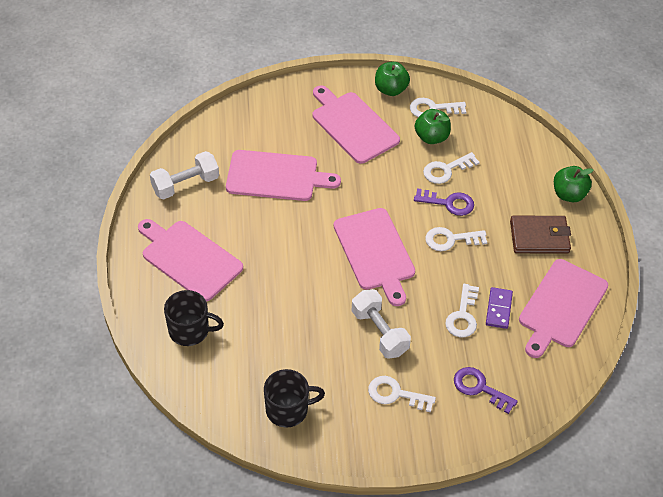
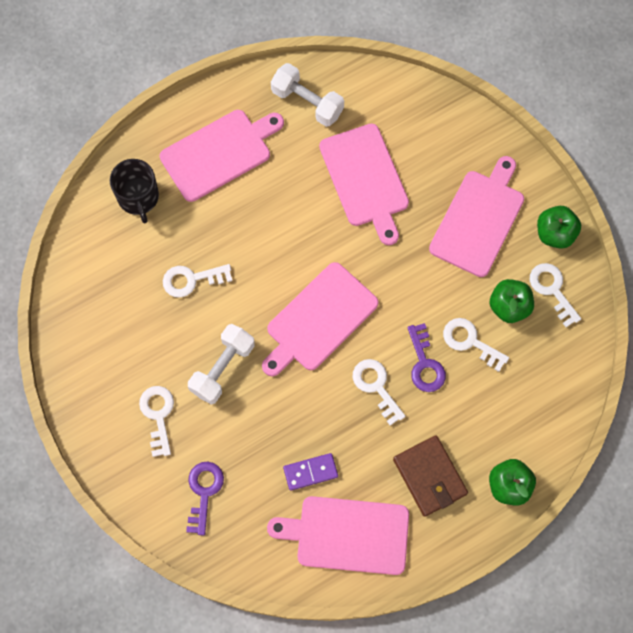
camera: 65 degrees right, 20 degrees up
(189, 258) = (219, 153): pink cutting board -> pink cutting board turned 45 degrees clockwise
(288, 409) = (94, 326): black mug -> none
(463, 316) = (283, 440): white key -> white key (191, 280)

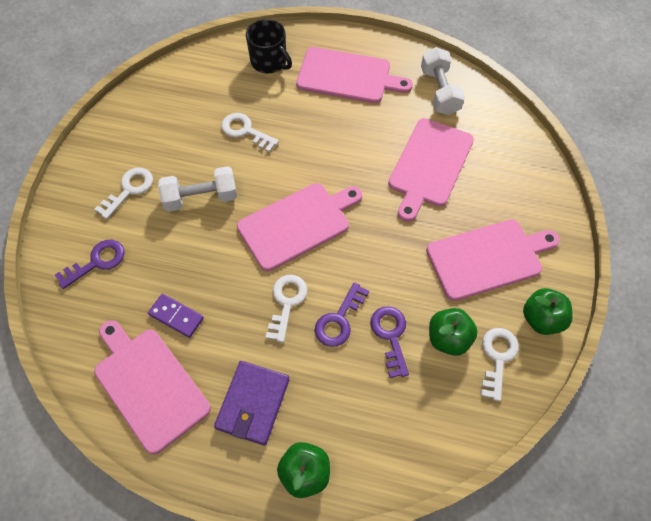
camera: 45 degrees right, 10 degrees down
(138, 197) = (269, 62): black mug -> black mug turned 75 degrees counterclockwise
(319, 320) = (297, 224): pink cutting board -> pink cutting board turned 150 degrees clockwise
(429, 476) = (253, 403): brown wallet -> purple wallet
(470, 341) = (390, 335): white key -> purple key

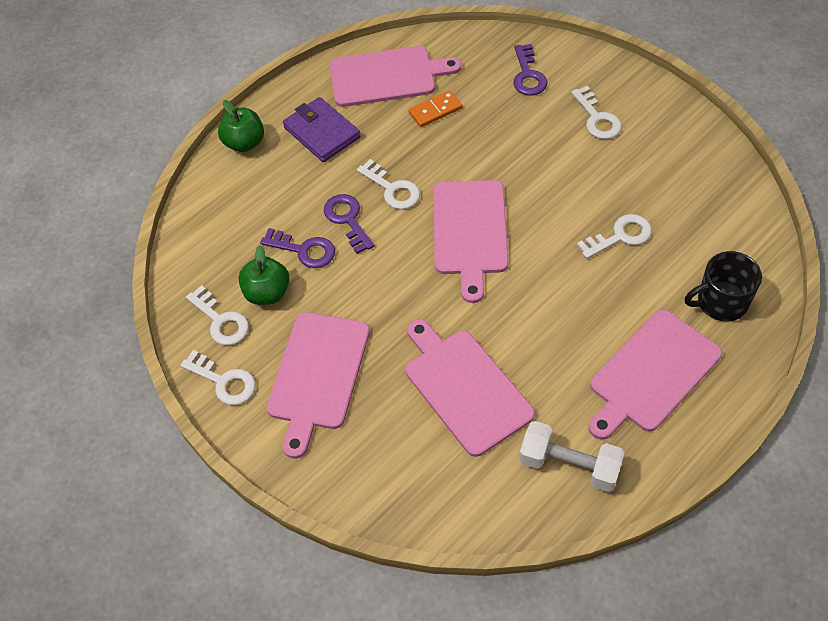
camera: 125 degrees right, 5 degrees down
(176, 316) = (435, 110): purple domino -> orange domino
(201, 198) = (552, 168): white dumbbell -> none
(541, 319) = (224, 381): green apple -> white key

